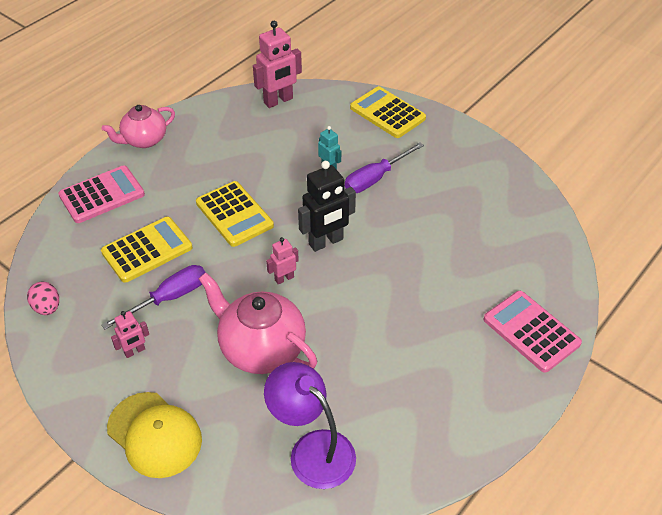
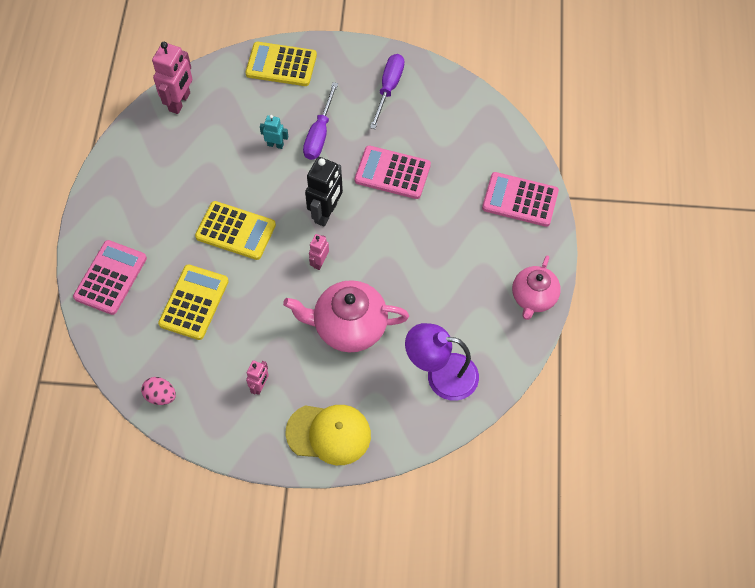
camera: 35 degrees left, 15 degrees up
(144, 140) = (97, 206): pink teapot -> pink teapot (533, 297)
(169, 298) = (247, 330): purple screwdriver -> purple screwdriver (388, 88)
(417, 241) = (392, 173): none -> pink calculator

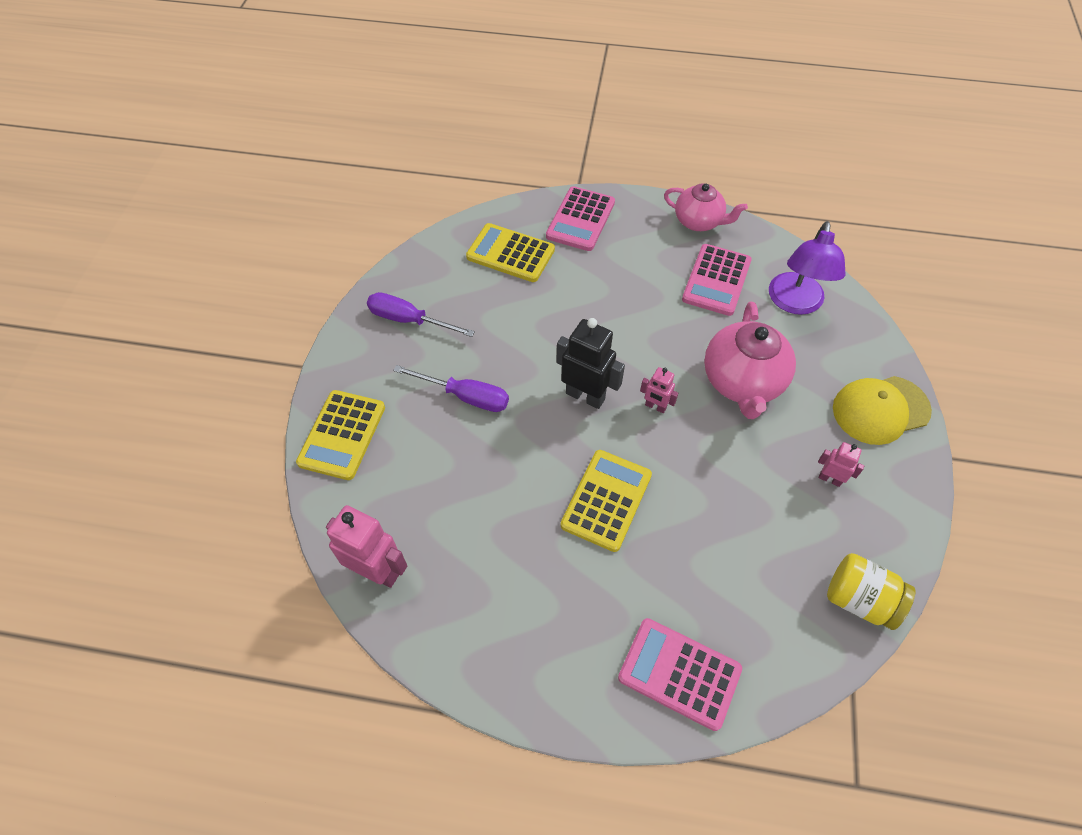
camera: 85 degrees left, 5 degrees down
(160, 396) = (859, 599): pink egg -> yellow jar
(194, 302) = (716, 555): yellow calculator -> yellow calculator (510, 253)
(275, 144) = (474, 447): turquoise robot -> none
(329, 434) = (880, 410): yellow cap -> yellow cap turned 120 degrees counterclockwise
(392, 173) = (533, 326): pink calculator -> pink calculator (716, 280)

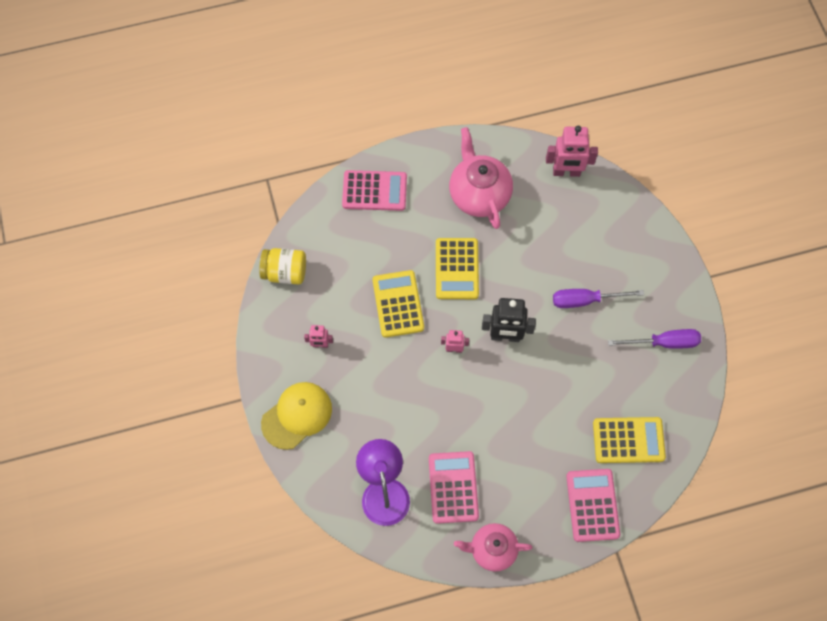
camera: 155 degrees right, 10 degrees up
(342, 435) = (645, 239): yellow calculator -> yellow calculator (398, 304)
(742, 382) = (401, 396): pink teapot -> pink teapot (479, 194)

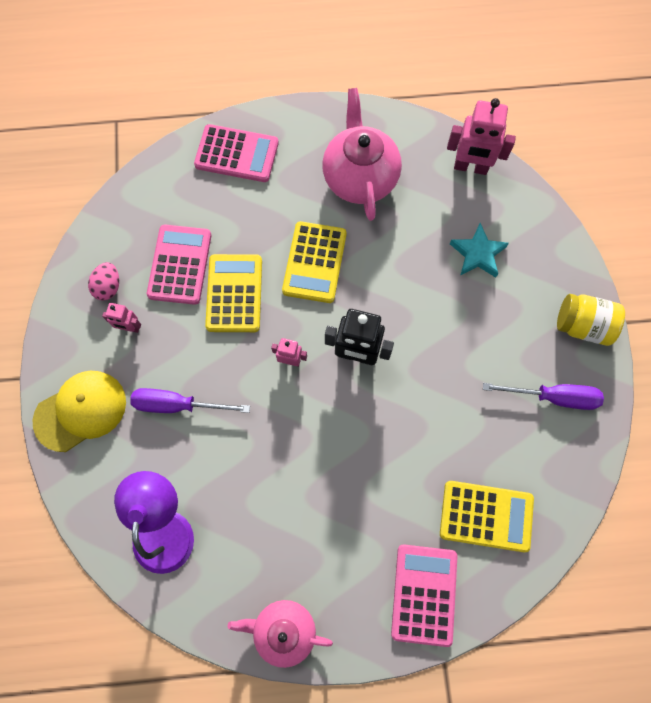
camera: 10 degrees right, 5 degrees up
(285, 272) = (109, 233): yellow jar -> yellow jar (582, 325)
(295, 315) = (108, 287): none -> pink egg
(453, 487) = (251, 537): pink calculator -> pink calculator (180, 265)
(585, 241) = (477, 254): none -> turquoise star
(585, 300) = (464, 327): purple screwdriver -> purple screwdriver (177, 405)

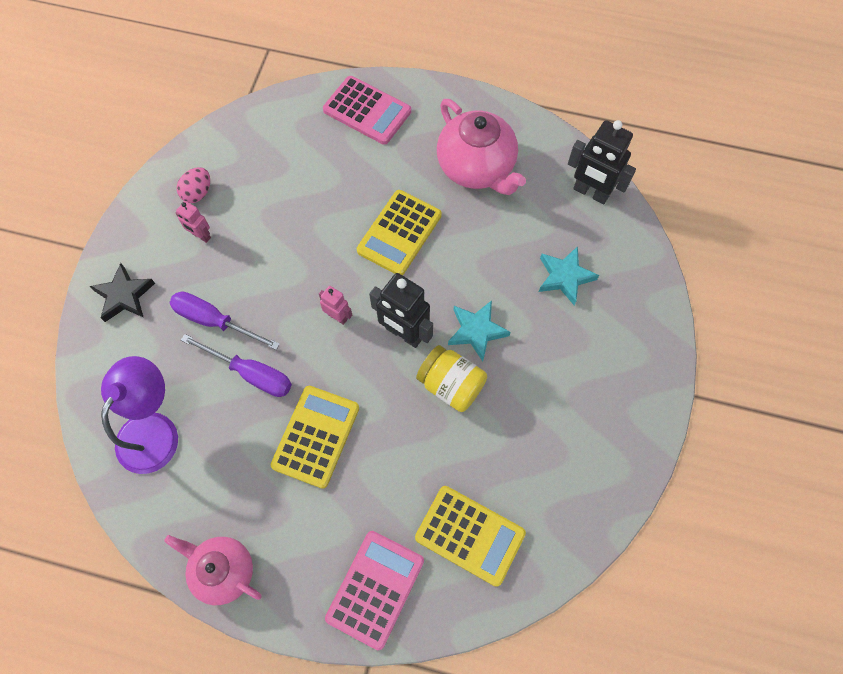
camera: 20 degrees right, 5 degrees down
(80, 411) = (124, 296): yellow cap -> black star
(180, 265) = (271, 194): pink calculator -> none
(234, 293) = (311, 237): yellow calculator -> yellow calculator (316, 436)
(360, 177) = (476, 168): pink teapot -> pink teapot turned 135 degrees clockwise
(420, 330) = (476, 331): none -> turquoise star
(470, 167) = (590, 193): pink robot -> black robot
(553, 397) = (587, 442): purple screwdriver -> purple screwdriver (251, 373)
(582, 325) = (646, 382): yellow jar -> yellow jar (451, 385)

